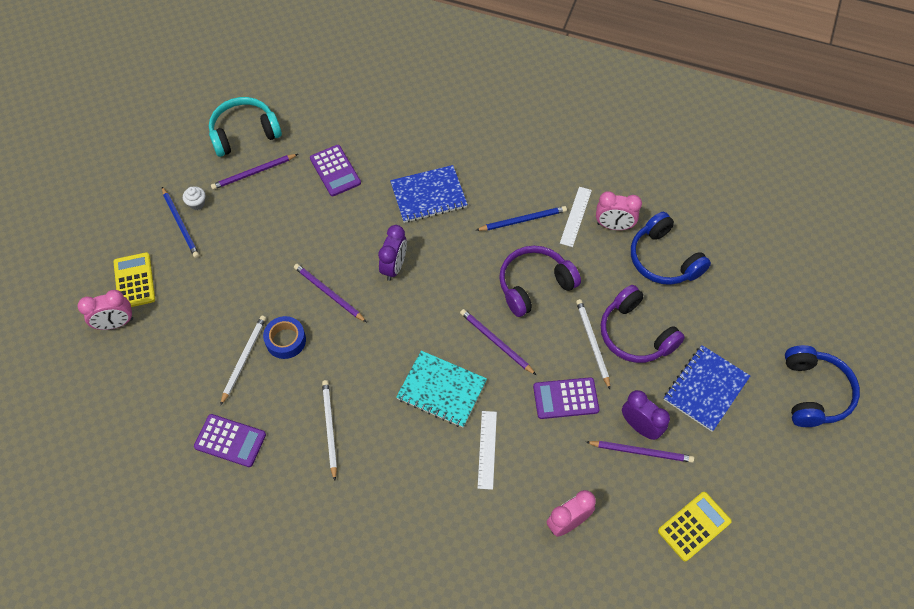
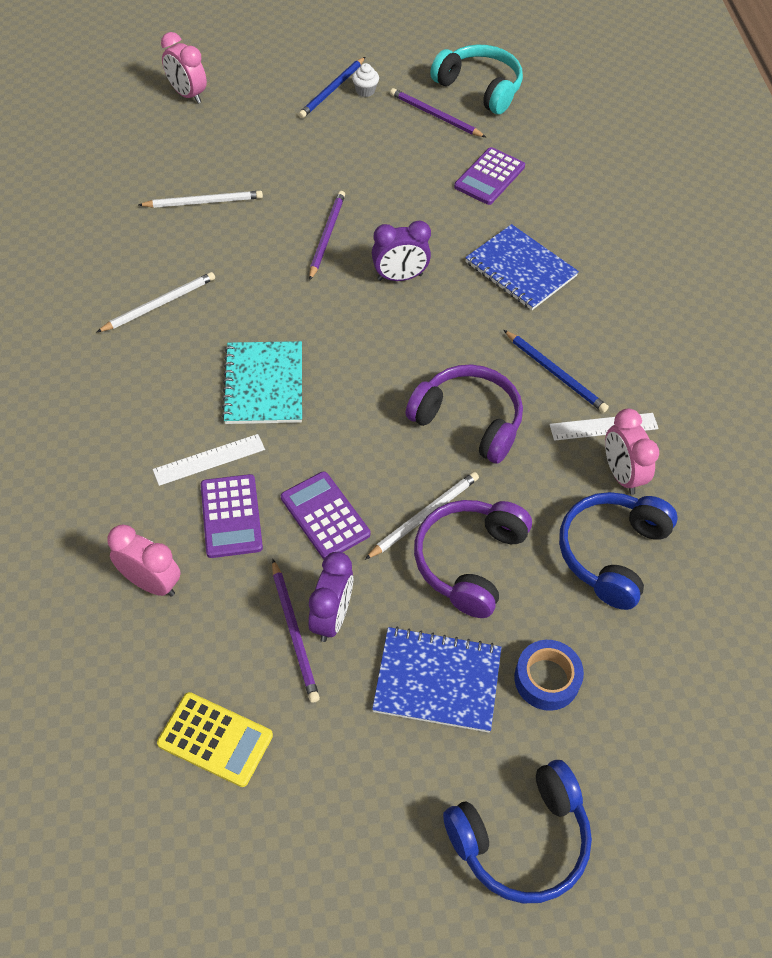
camera: 60 degrees right, 5 degrees down
(134, 281) = (244, 87): yellow calculator -> none
(230, 441) = (102, 231): purple calculator -> purple calculator (231, 516)
(285, 340) = (246, 225): blue tape -> blue tape (546, 679)
(496, 342) = (361, 412): purple pencil -> none

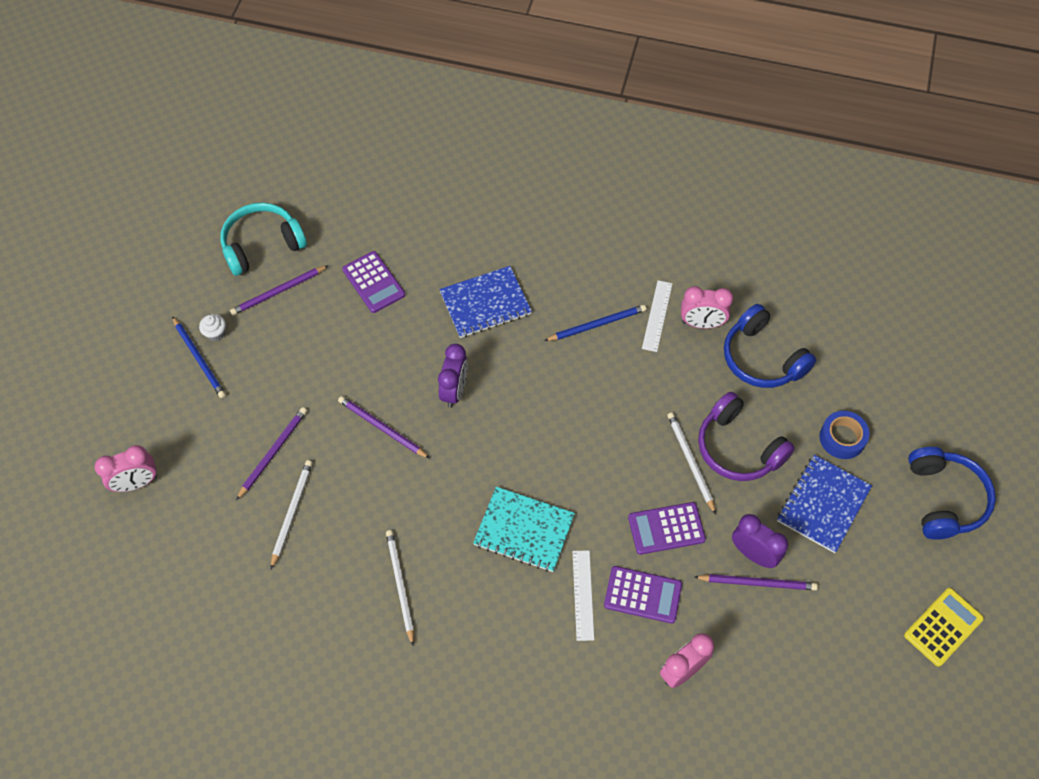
camera: 65 degrees left, 5 degrees up
(215, 739) = (824, 663): yellow calculator -> yellow calculator (943, 627)
(260, 169) = (273, 452): none -> purple pencil
(468, 421) = (617, 399): purple headphones -> none

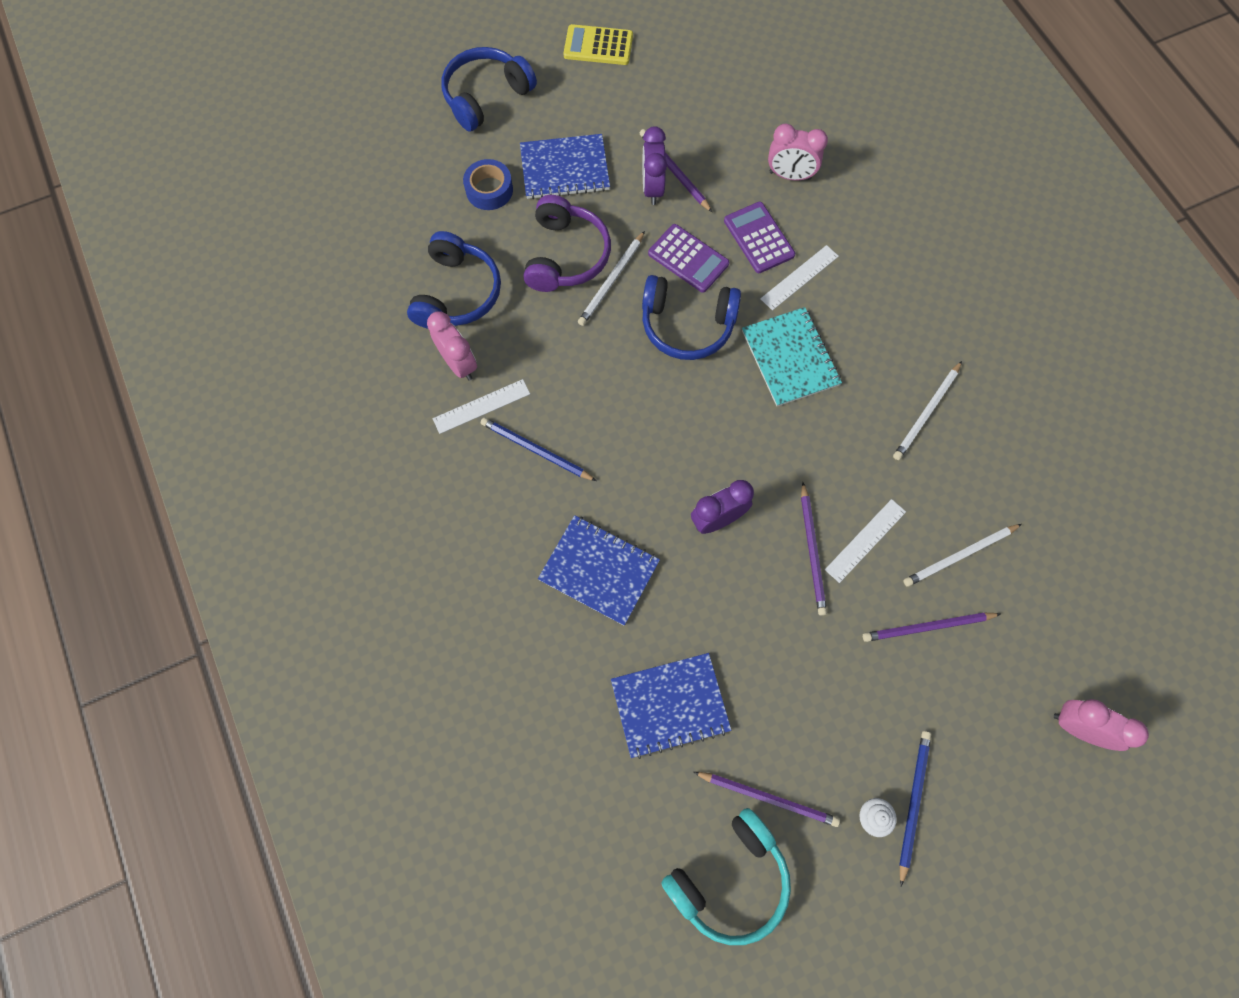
camera: 130 degrees left, 10 degrees up
(262, 245) = (730, 879): turquoise headphones -> turquoise headphones turned 60 degrees counterclockwise
(357, 465) = (865, 540): none -> white ruler
(373, 282) = (670, 705): purple calculator -> blue notebook
(610, 483) = (687, 325): none -> blue headphones

